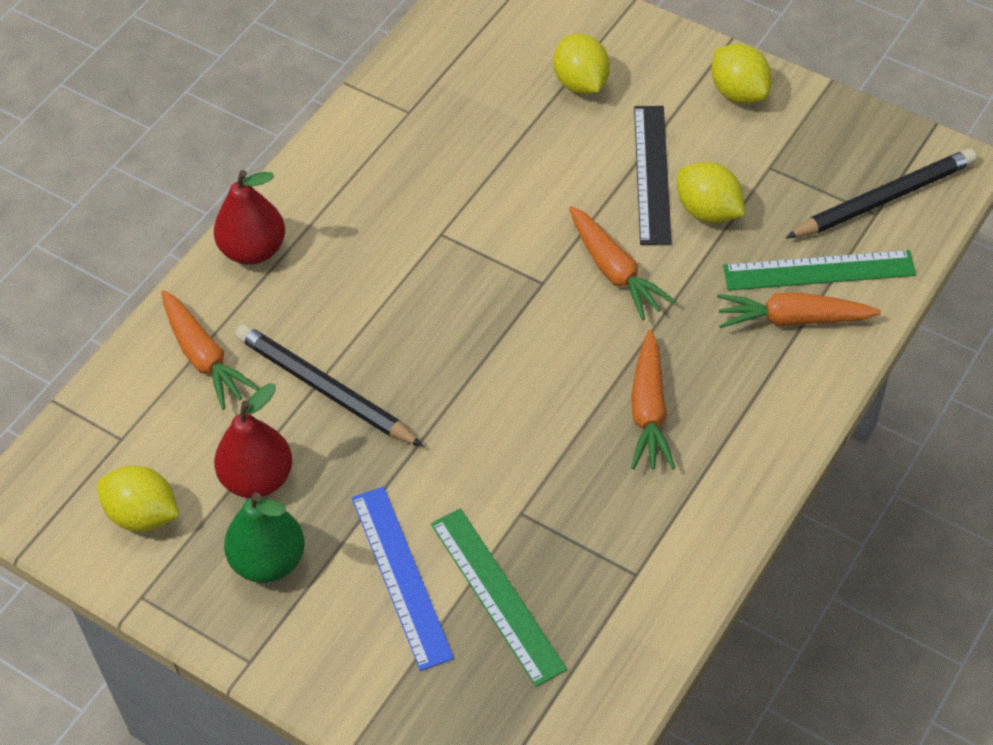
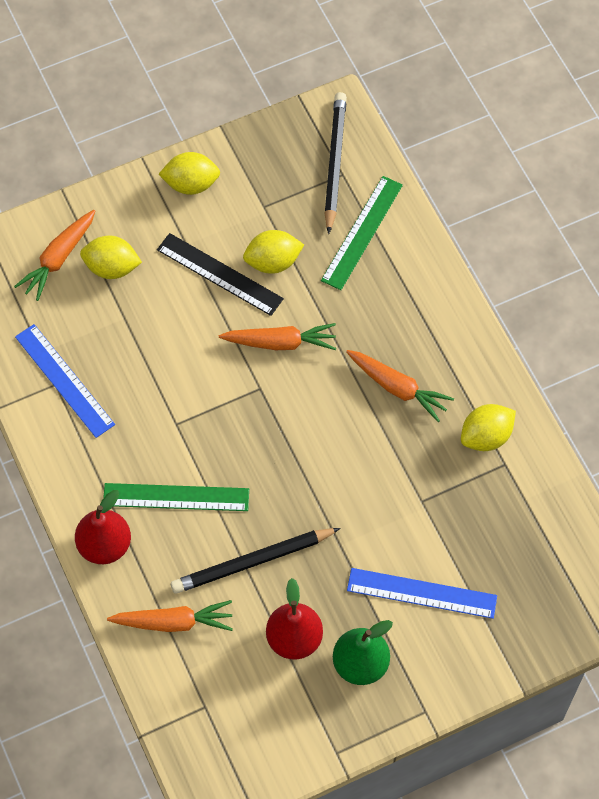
camera: 60 degrees left, 10 degrees up
(143, 515) = (275, 722): yellow lemon -> yellow lemon (486, 436)
(419, 116) = (64, 380): none -> blue ruler
(497, 595) = (469, 547): green ruler -> green ruler (176, 497)
(793, 319) = (387, 269): orange carrot -> orange carrot (59, 258)

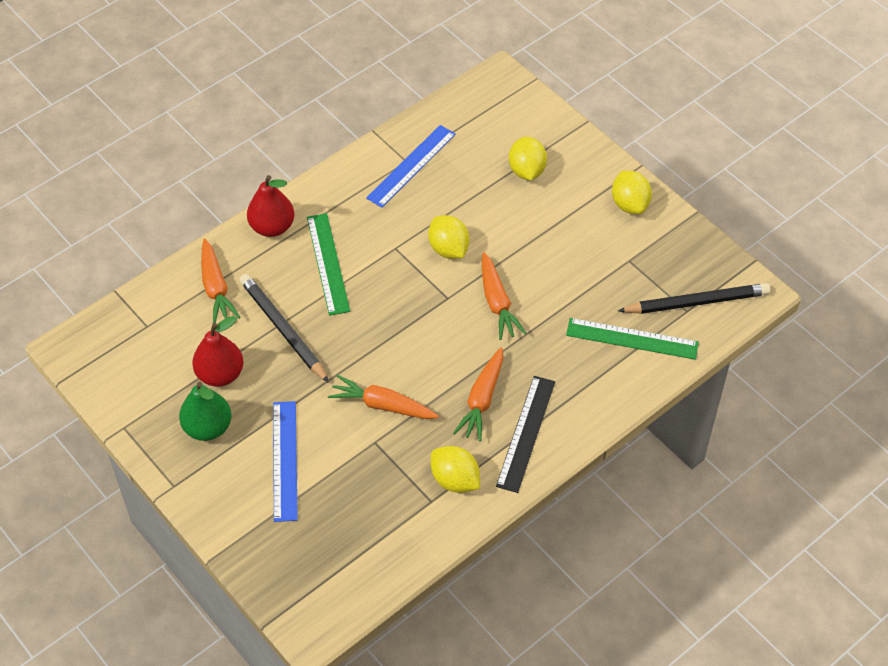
camera: 75 degrees right, 10 degrees down
(59, 258) = (522, 135): orange carrot -> orange carrot (383, 405)
(219, 274) = (548, 244): black ruler -> black ruler (526, 433)
(273, 262) = (575, 279): yellow lemon -> yellow lemon (448, 249)

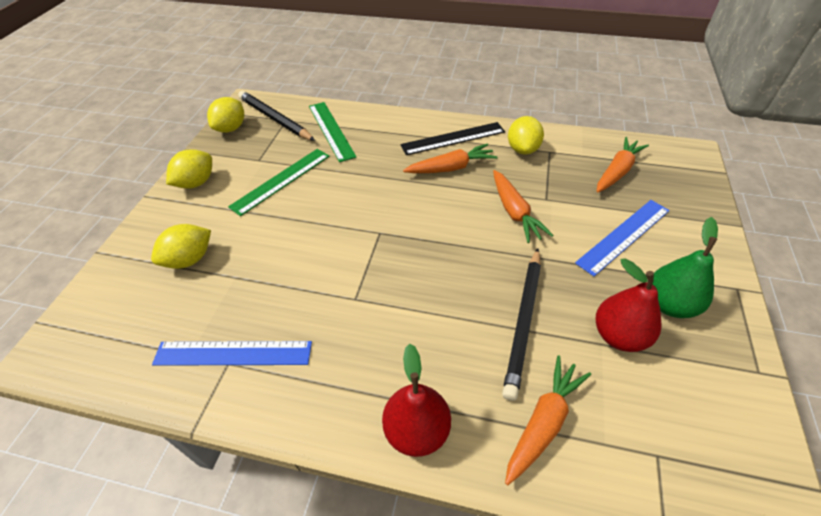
camera: 125 degrees left, 5 degrees down
(328, 263) = (419, 339): green ruler -> green ruler (281, 180)
(448, 249) = (326, 260): yellow lemon -> yellow lemon (231, 128)
(497, 302) = (358, 203): orange carrot -> orange carrot (617, 171)

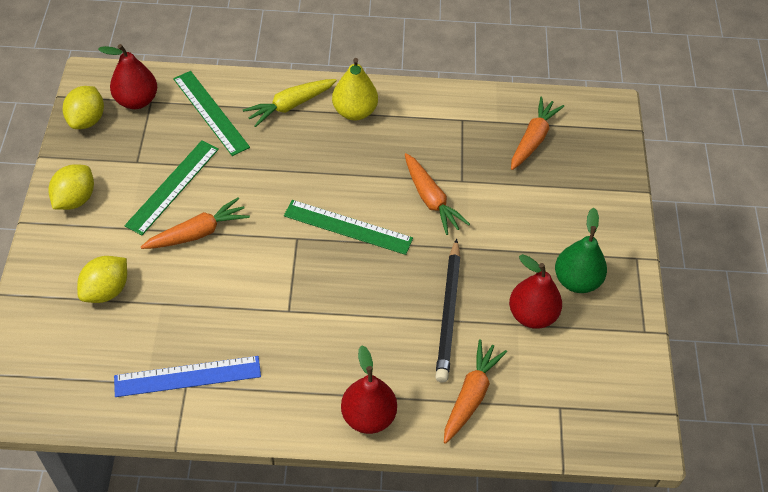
camera: 15 degrees left, 5 degrees up
(275, 118) = (136, 101): black pencil -> red pear
(399, 130) = (290, 105): none -> yellow carrot
(430, 228) = (348, 227): none -> green ruler
(450, 168) = (358, 152): orange carrot -> orange carrot (197, 233)
(453, 138) = (354, 112): black ruler -> yellow pear
(522, 149) = (433, 119): yellow lemon -> none
(624, 236) = (538, 215): blue ruler -> none

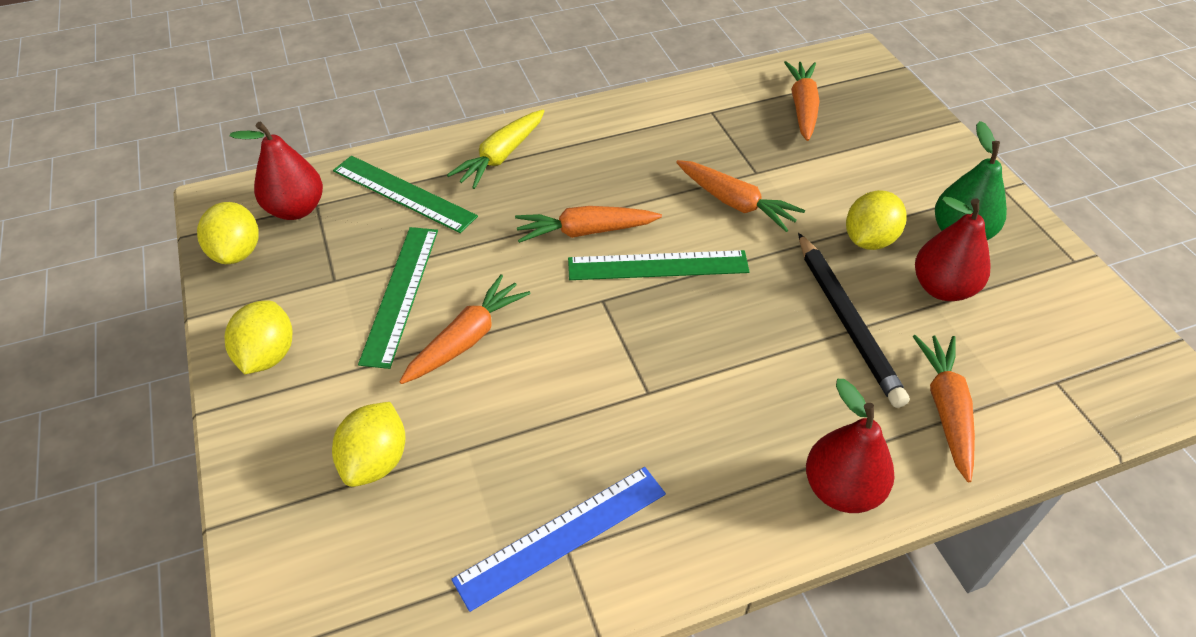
camera: 20 degrees left, 5 degrees down
(315, 184) = (586, 231): none -> orange carrot
(354, 112) = (583, 140): yellow pear -> none
(506, 261) = (869, 240): none -> yellow lemon

